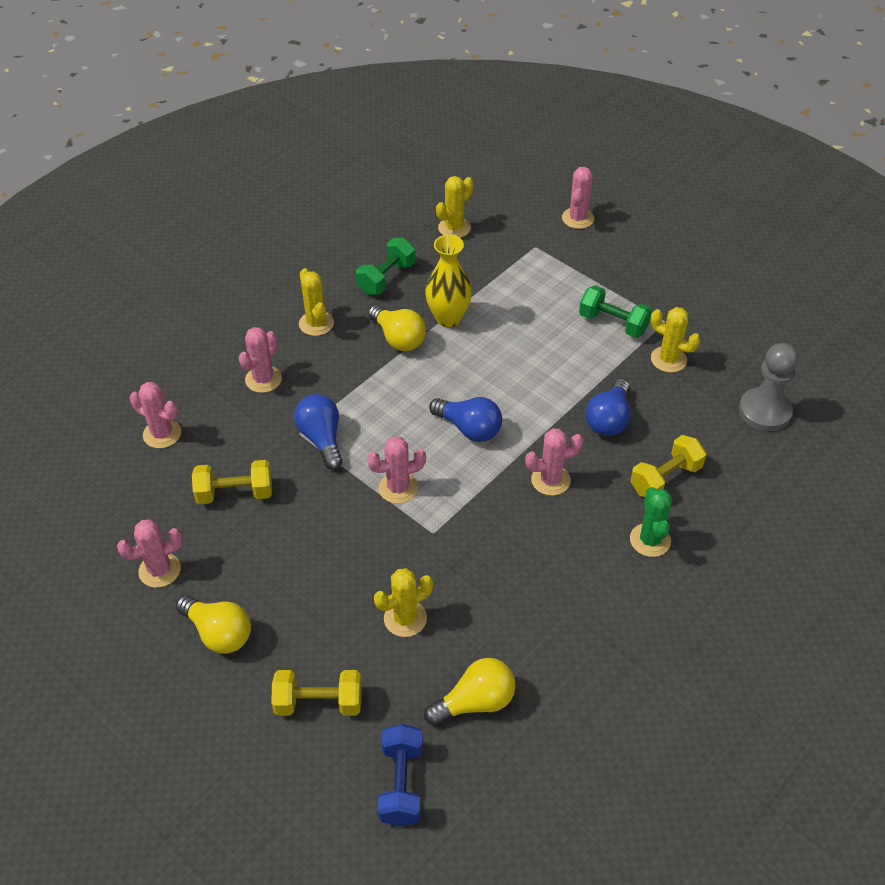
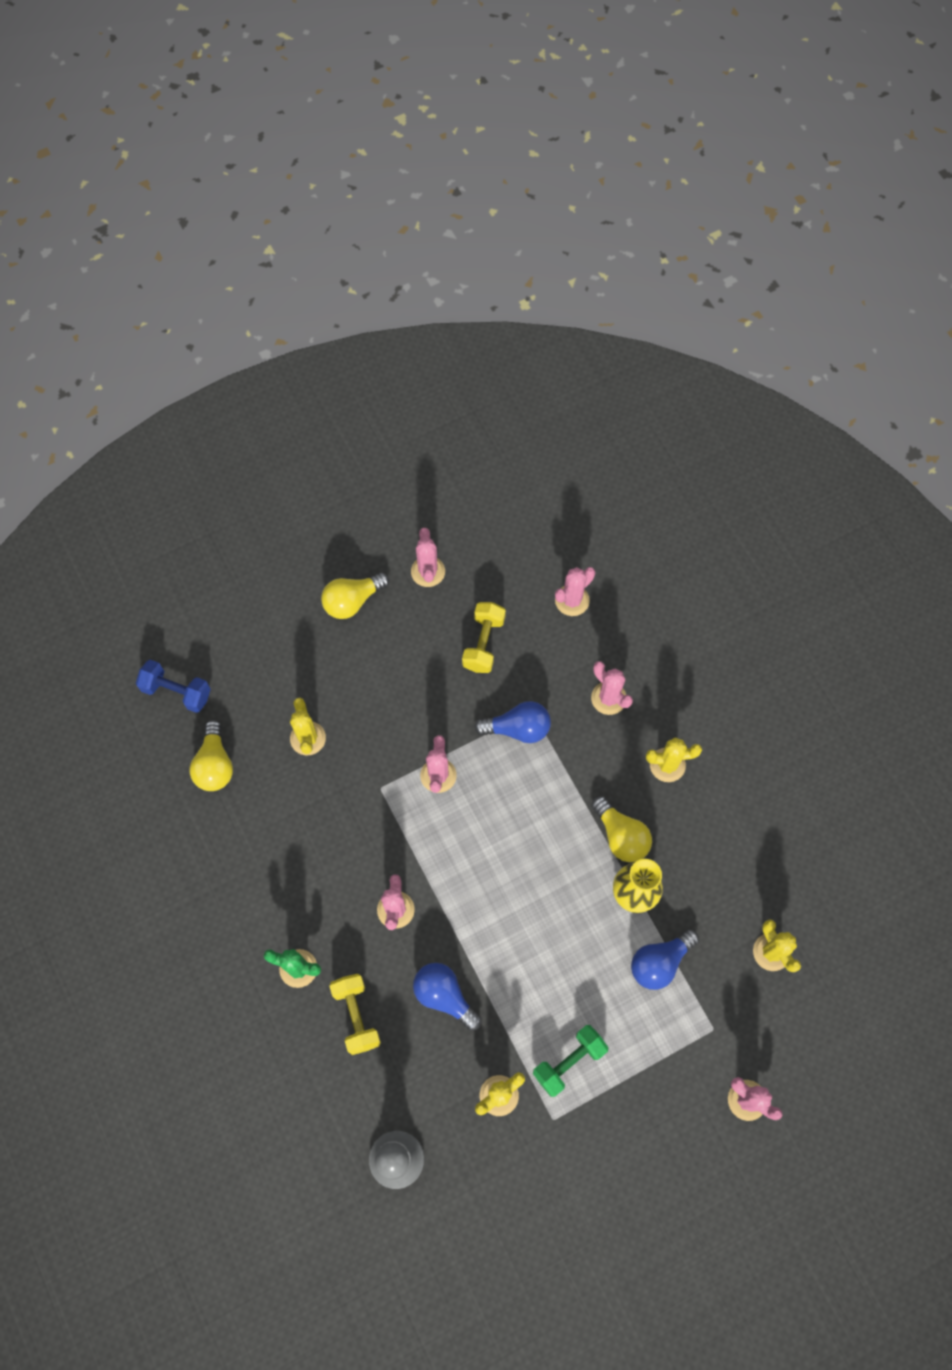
camera: 110 degrees right, 20 degrees up
(319, 703) = (263, 655): yellow dumbbell -> none
(386, 278) = (712, 853): green dumbbell -> none
(398, 338) = (621, 835): yellow light bulb -> yellow light bulb turned 105 degrees counterclockwise
(469, 428) = (482, 860): blue light bulb -> blue light bulb (659, 962)

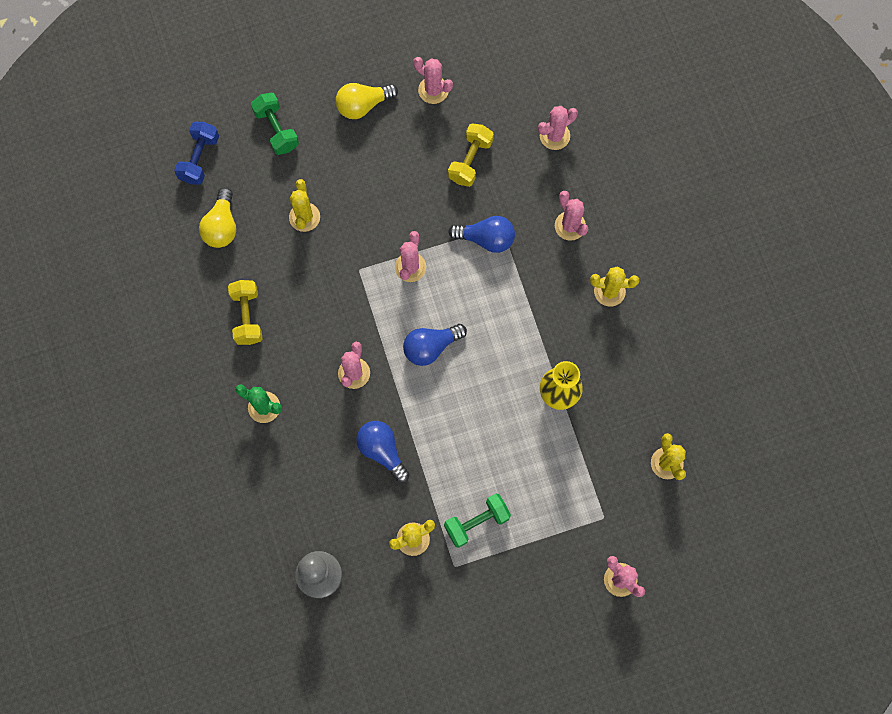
camera: 10 degrees right, 5 degrees up
(177, 691) = (199, 159): blue dumbbell -> blue dumbbell turned 75 degrees clockwise
(259, 644) = (276, 129): none -> green dumbbell
(356, 1015) = (306, 454): yellow dumbbell -> yellow dumbbell (247, 316)
(428, 571) = (433, 90): pink cactus -> pink cactus turned 60 degrees counterclockwise
(621, 835) = (557, 344): yellow light bulb -> none
(659, 962) = (569, 455): blue light bulb -> blue light bulb (431, 347)

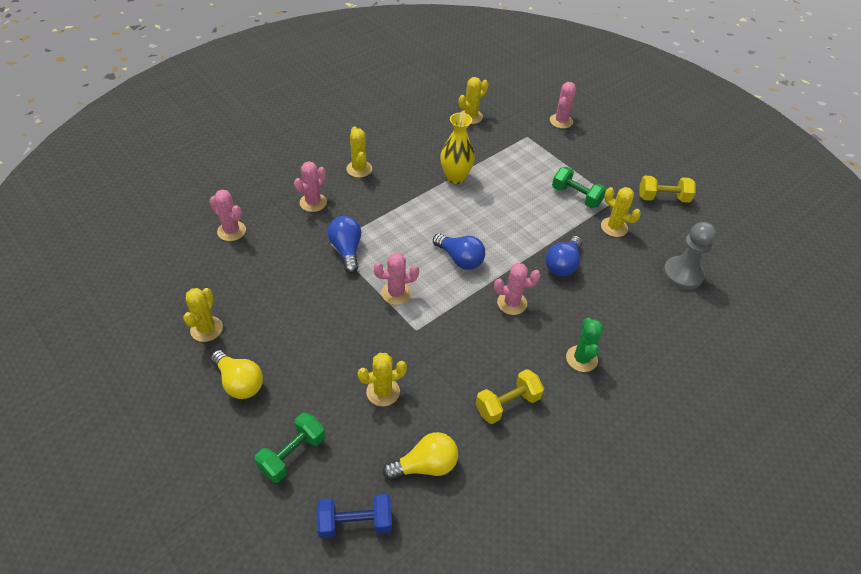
camera: 115 degrees left, 25 degrees down
(433, 90) = (206, 329): pink cactus -> yellow cactus
(470, 160) = (275, 280): yellow dumbbell -> yellow dumbbell (663, 198)

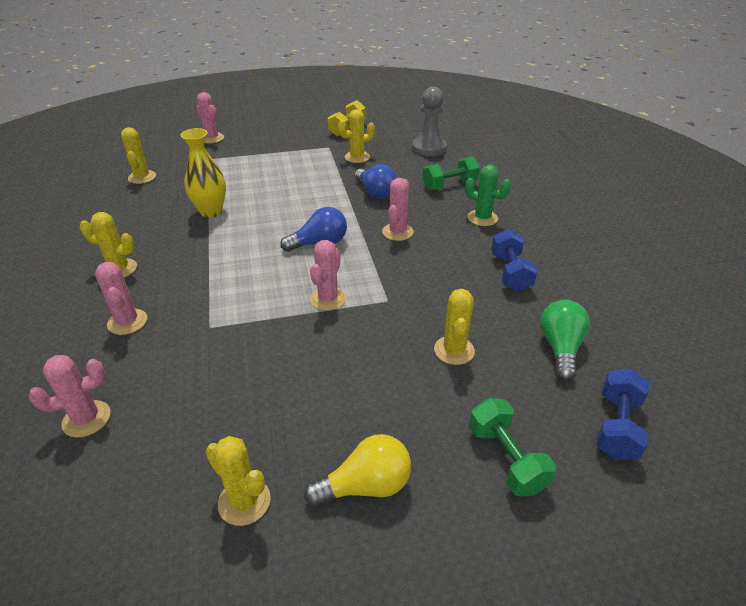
camera: 60 degrees left, 10 degrees down
(346, 250) = (232, 317): blue light bulb -> none
(425, 466) = (560, 348): yellow light bulb -> green light bulb
(507, 404) = (510, 272): yellow dumbbell -> blue dumbbell
(576, 196) = (306, 161): green dumbbell -> green dumbbell (449, 185)

